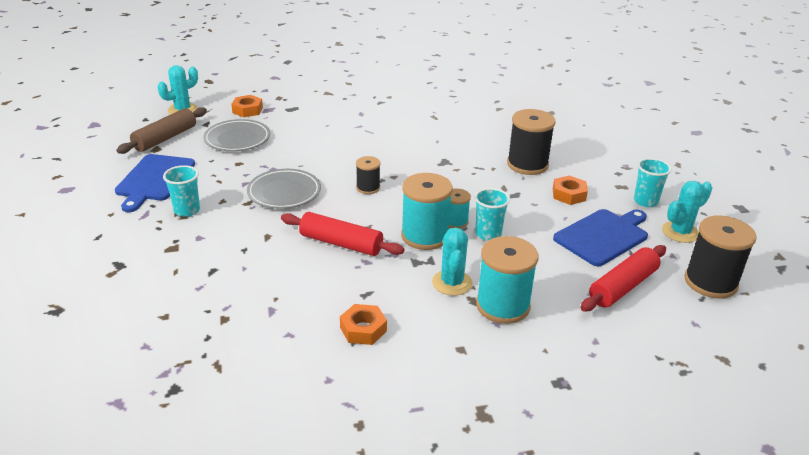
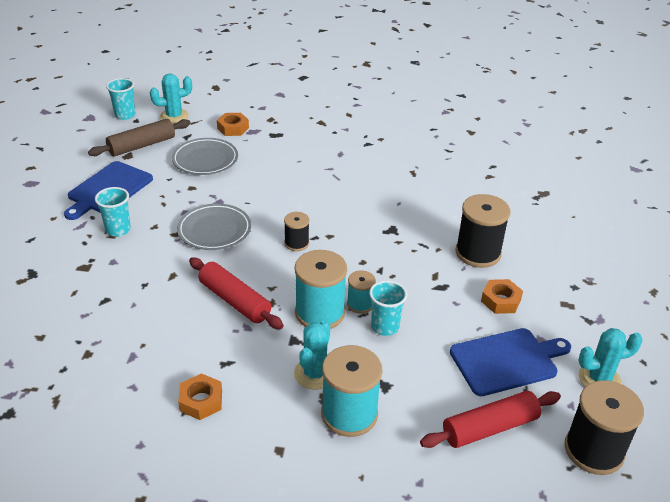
camera: 20 degrees right, 5 degrees up
(645, 201) = (583, 330): turquoise cup -> turquoise cup (125, 115)

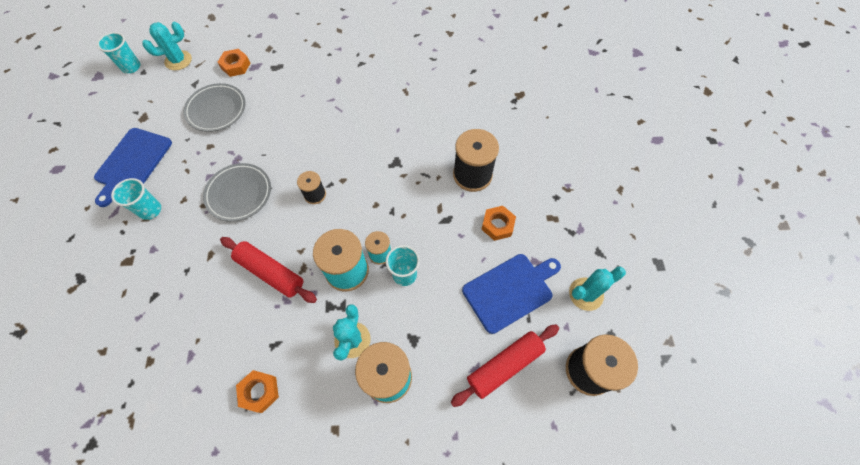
camera: 10 degrees left, 25 degrees up
(142, 145) = (154, 103): brown rolling pin -> none

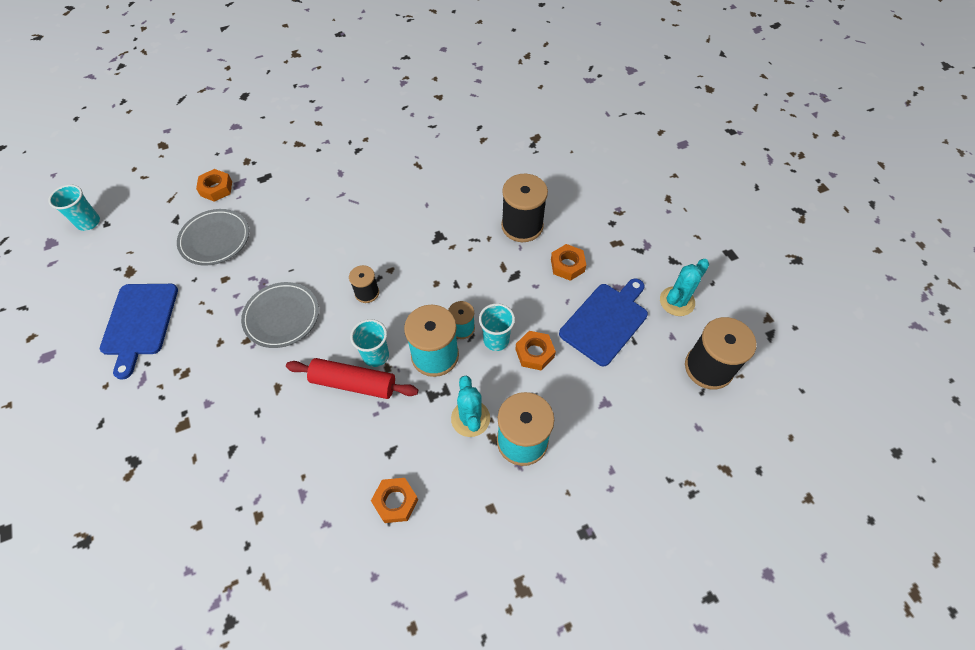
camera: 20 degrees left, 5 degrees down
(150, 210) = (185, 364): turquoise cup -> turquoise cup (376, 356)
(178, 60) = (144, 201): turquoise cactus -> none
(433, 299) = (534, 353): none -> orange nut
(504, 366) = (630, 390): red rolling pin -> none

